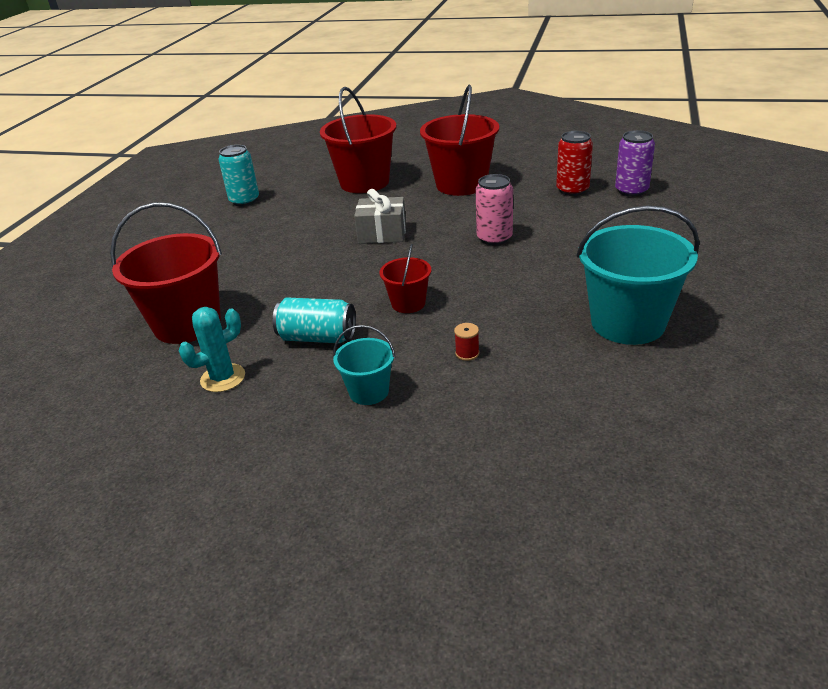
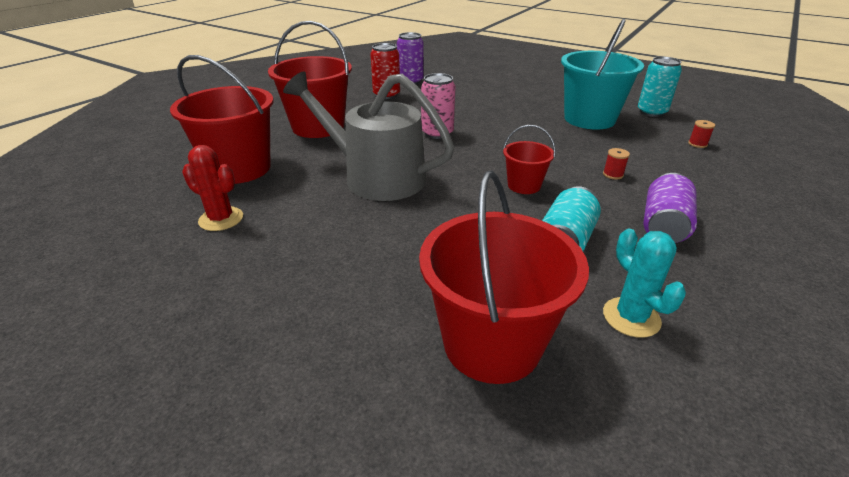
camera: 75 degrees left, 0 degrees up
(244, 200) = (158, 259): turquoise can -> turquoise can (651, 112)
(294, 201) = (221, 219): none -> red cactus
(369, 391) = (663, 225): turquoise bucket -> purple can
(382, 233) = (376, 177): grey gift -> grey watering can
(617, 419) = (697, 144): none -> red spool

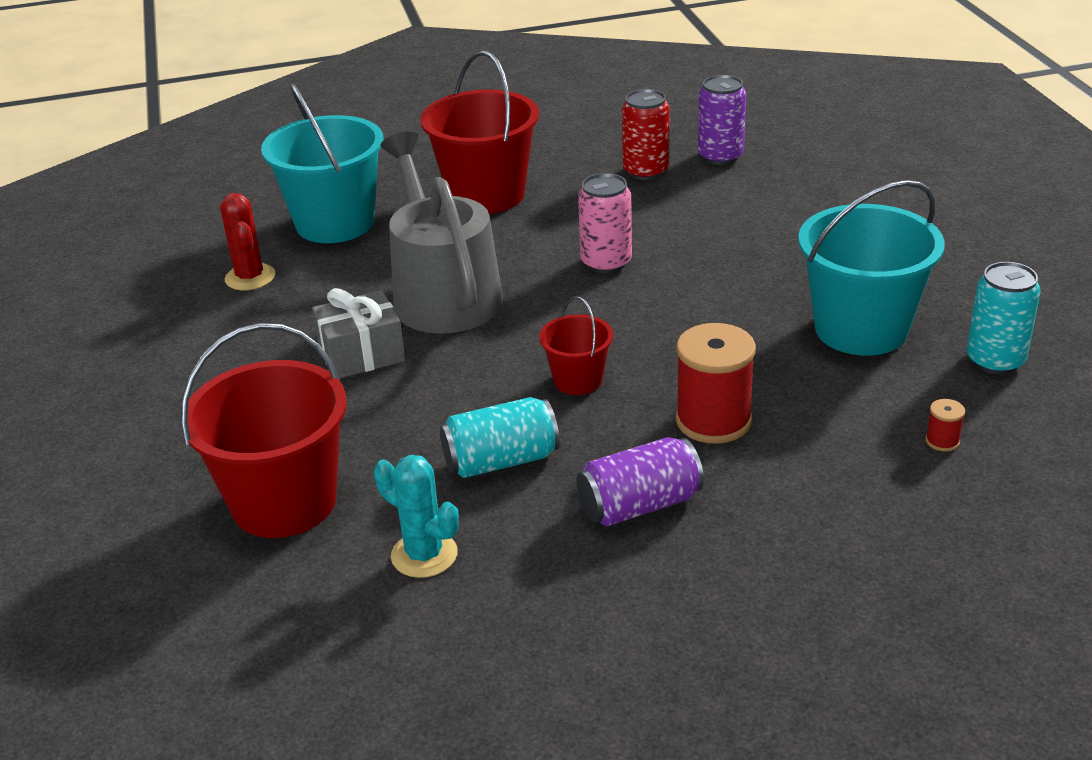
camera: 45 degrees right, 0 degrees up
(239, 169) = (335, 223): red bucket -> turquoise bucket
(381, 227) = (361, 354): none -> grey gift
(613, 174) = (713, 420): red spool -> red spool, size x2.34
(631, 317) = (424, 555): turquoise cactus -> turquoise cactus turned 75 degrees counterclockwise

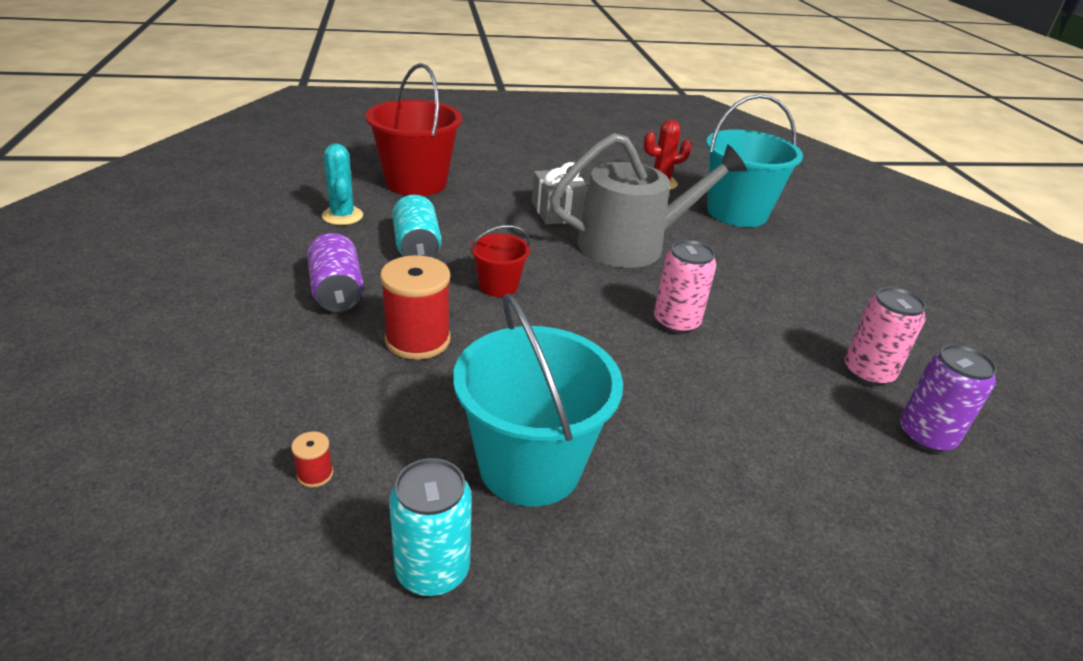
camera: 90 degrees right, 0 degrees up
(424, 555) = (342, 216): turquoise cactus -> turquoise cactus turned 60 degrees counterclockwise
(486, 195) = (794, 276): red bucket -> none
(646, 171) = (868, 372): red can -> pink can

